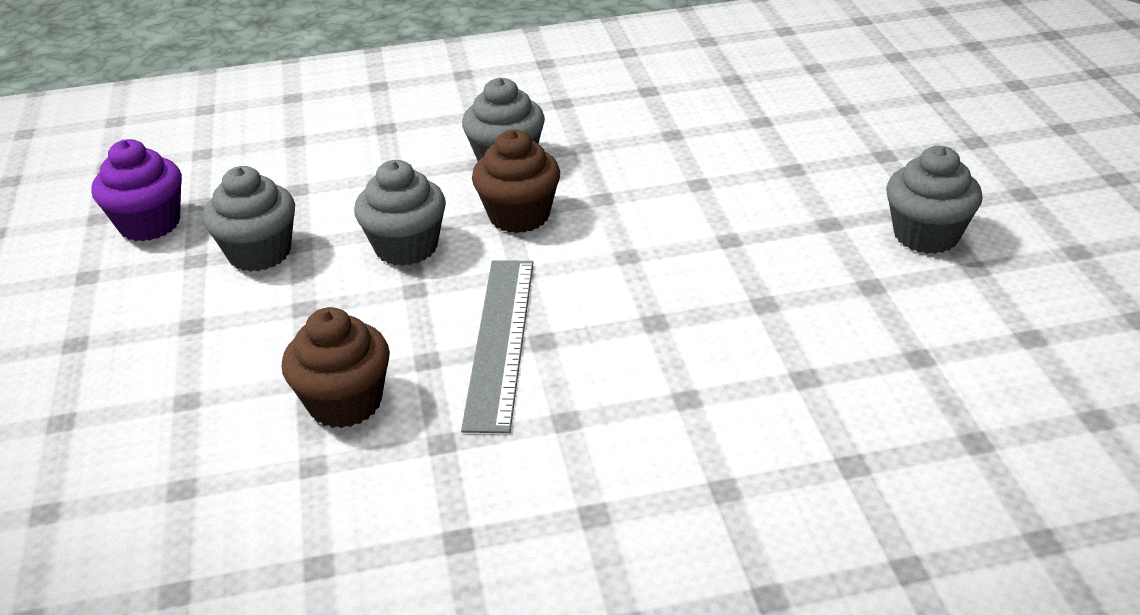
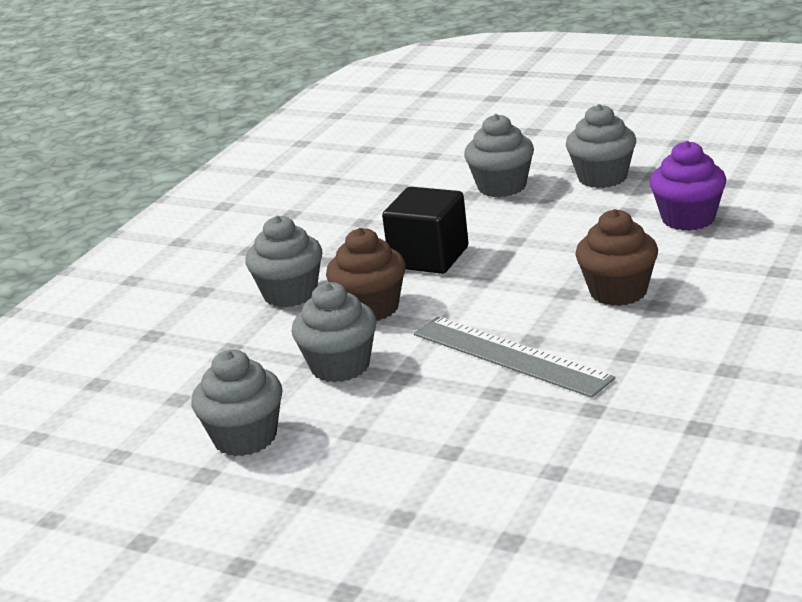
camera: 50 degrees left, 10 degrees down
(150, 224) = (110, 489): purple cupcake -> purple cupcake (688, 219)
(345, 402) = (498, 439): brown cupcake -> brown cupcake (618, 292)
(642, 204) = (429, 257): none -> black cube
(829, 180) = (502, 187): none -> grey cupcake

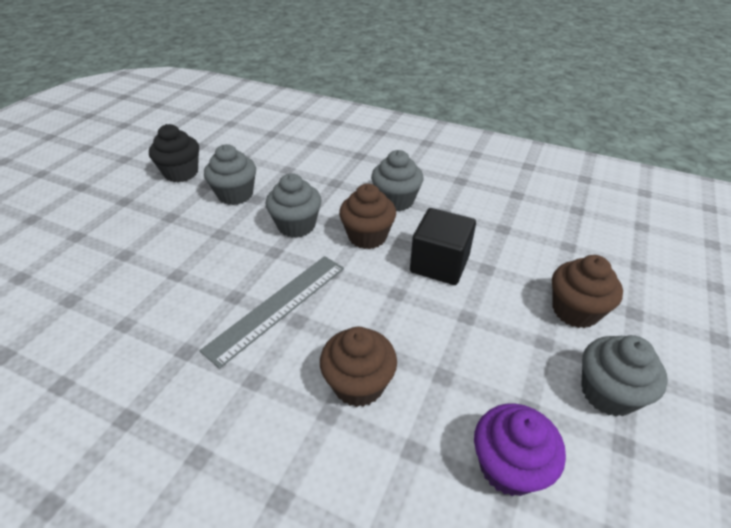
camera: 85 degrees right, 15 degrees up
(156, 517) = (181, 173): none -> black cupcake
(502, 187) = (575, 310): grey cupcake -> brown cupcake

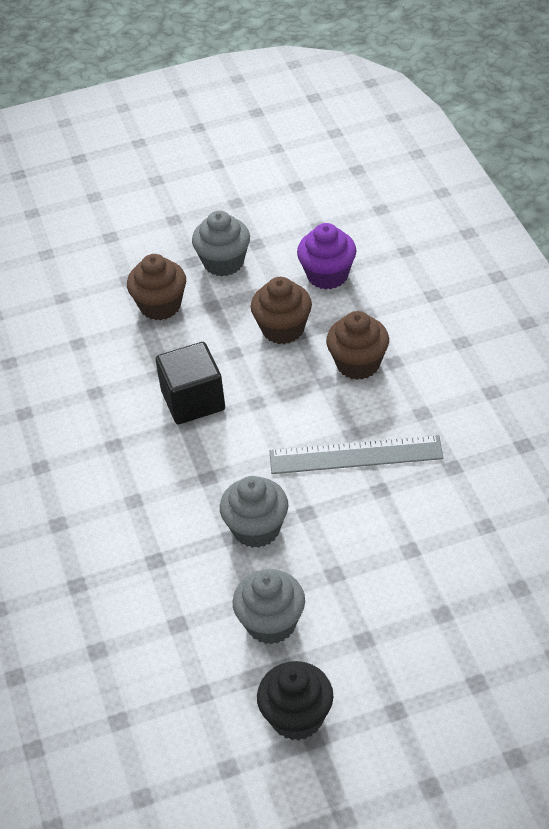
camera: 130 degrees left, 5 degrees up
(367, 236) = (211, 468): brown cupcake -> brown cupcake (283, 329)
(396, 200) = (133, 489): grey cupcake -> none

